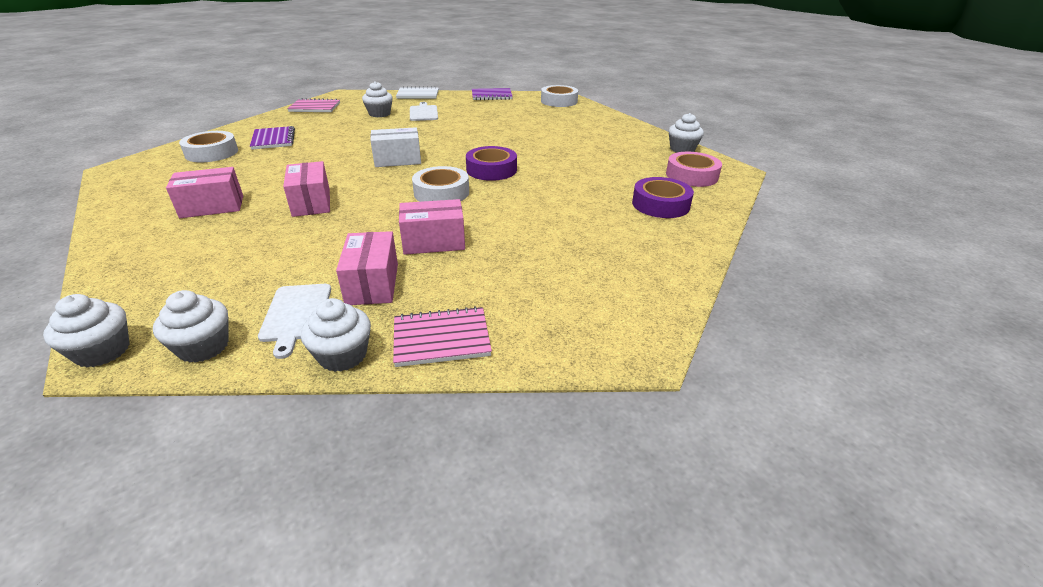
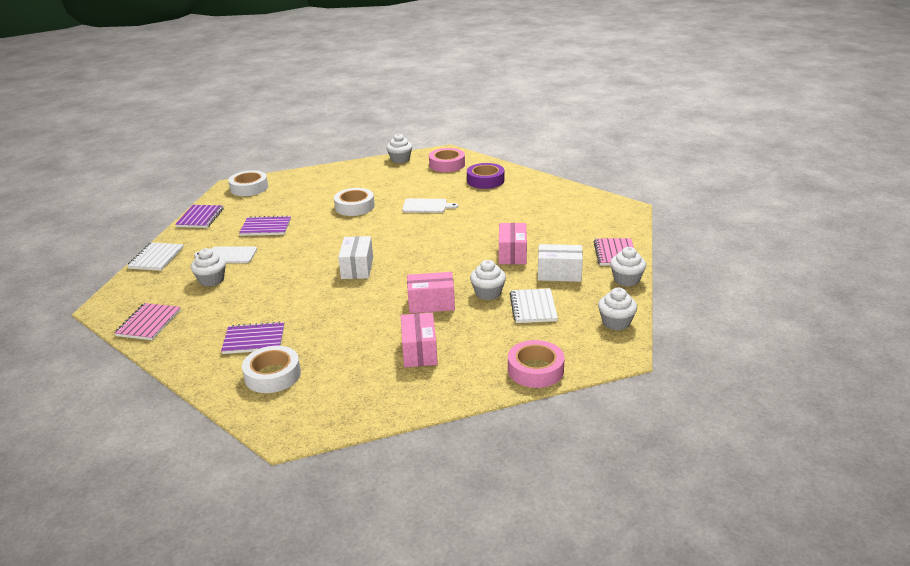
camera: 75 degrees left, 5 degrees down
(102, 351) = (617, 357): white cupcake -> white cupcake (488, 293)
(122, 280) = (535, 370): none -> pink tape
(279, 268) = (533, 307): none -> white notebook
(296, 314) = (588, 296): white cutting board -> white cutting board (426, 206)
(372, 284) = (559, 274): pink box -> white box
(441, 193) = (436, 250): white tape -> white tape (354, 207)
(479, 117) = (266, 227): none -> purple notebook
(491, 170) = (401, 229): purple tape -> none

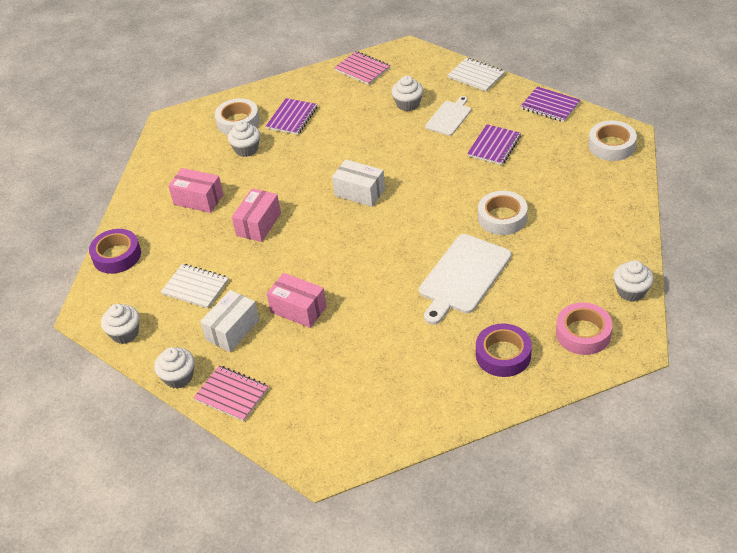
camera: 120 degrees right, 15 degrees up
(426, 206) = (463, 276): white cutting board -> white cutting board, size x1.71
(488, 293) = (243, 266): white cupcake -> white cupcake (246, 149)
(535, 370) = (117, 256): pink tape -> purple tape

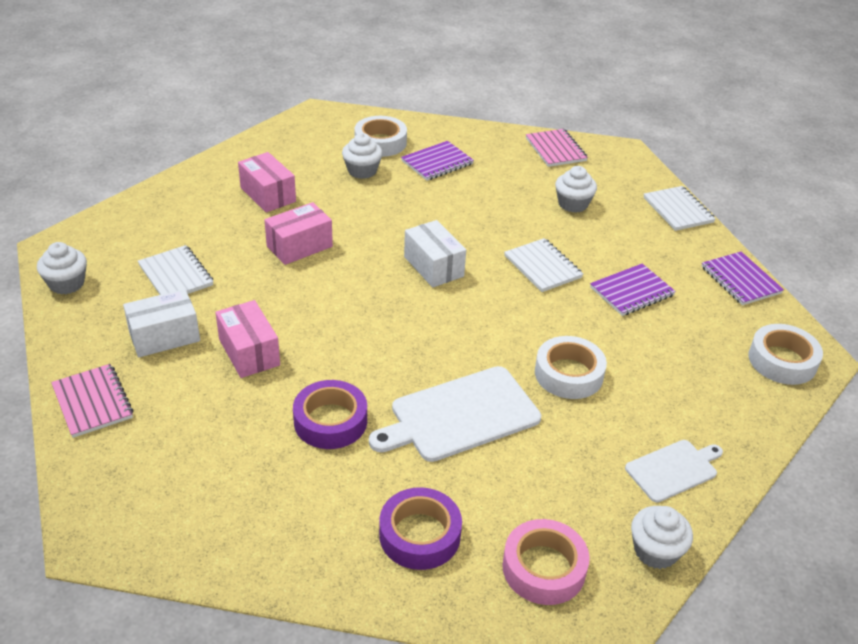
camera: 25 degrees right, 5 degrees down
(117, 256) = (140, 208): purple tape -> purple tape (330, 421)
(178, 377) = (65, 354): white cupcake -> none
(427, 157) = (543, 267): none -> white notebook
(449, 117) = (607, 238): white cutting board -> white cutting board (674, 470)

